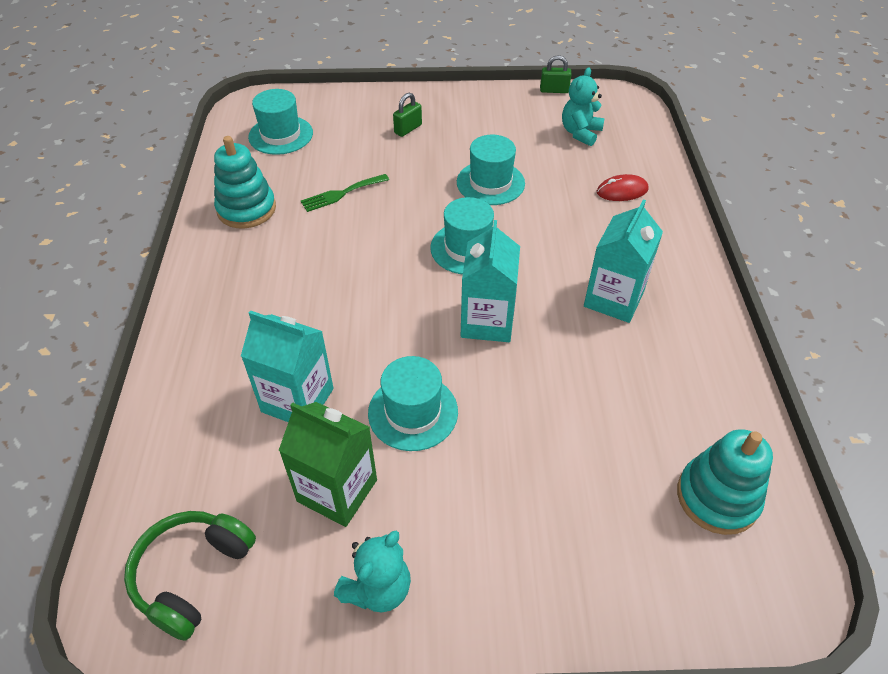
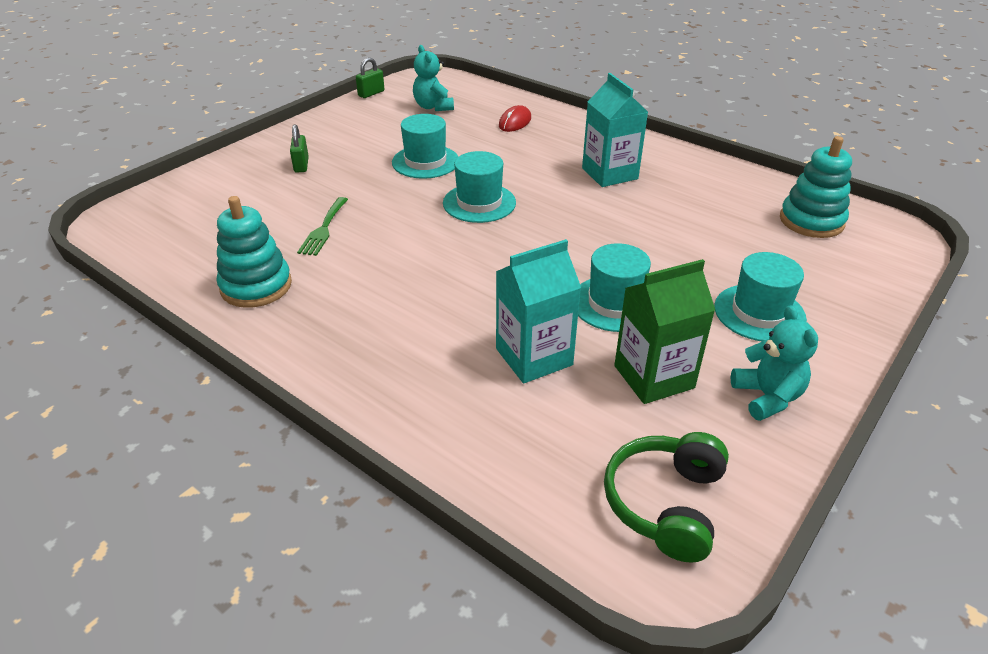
camera: 50 degrees left, 10 degrees down
(192, 575) = (665, 503): green headphones -> green headphones turned 45 degrees clockwise
(280, 135) = (189, 225): turquoise hat -> turquoise hat (759, 313)
(487, 321) = (565, 230): turquoise carton -> none

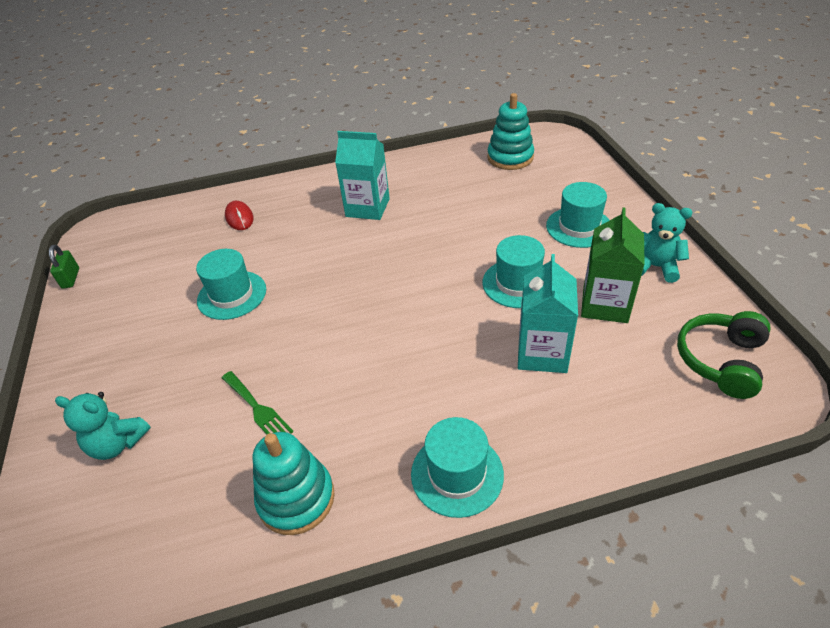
camera: 50 degrees left, 5 degrees up
(301, 165) = (130, 382): green padlock -> none
(433, 107) = (152, 250): turquoise teddy bear -> turquoise teddy bear (118, 443)
(479, 203) = (328, 291): turquoise hat -> turquoise hat (457, 474)
(665, 503) = (720, 360): green headphones -> green headphones turned 60 degrees clockwise

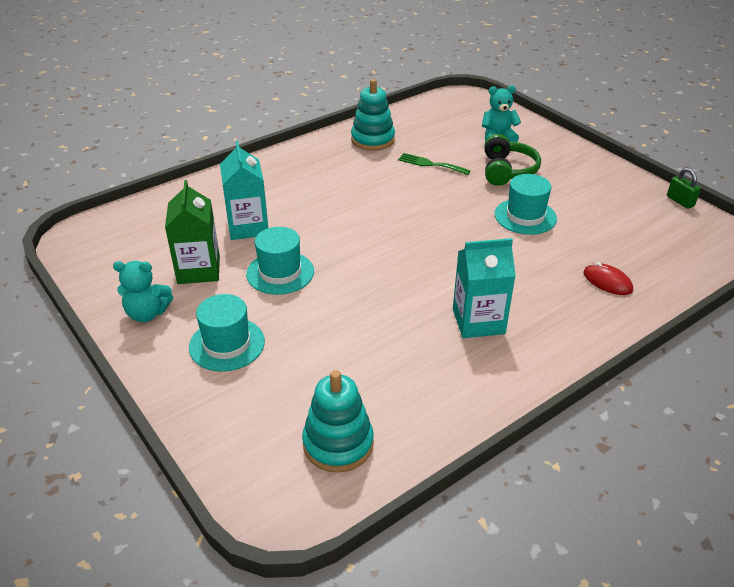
camera: 155 degrees right, 5 degrees down
(457, 474) = (288, 163): turquoise hat -> none
(720, 360) = (110, 247): green headphones -> green headphones (507, 171)

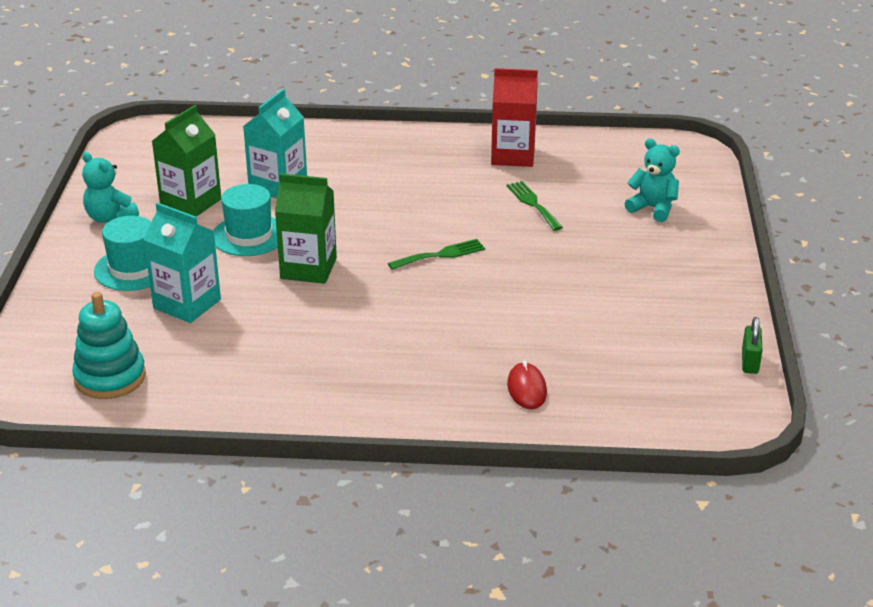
camera: 40 degrees right, 5 degrees down
(357, 275) = (308, 268): none -> green carton
(373, 140) = (513, 155): turquoise stacking toy -> red carton
(427, 222) = (441, 255): none -> green fork
(478, 321) = (350, 356): turquoise carton -> turquoise carton (187, 304)
(507, 171) = (604, 245): green headphones -> none
(525, 216) = (547, 295): turquoise hat -> none

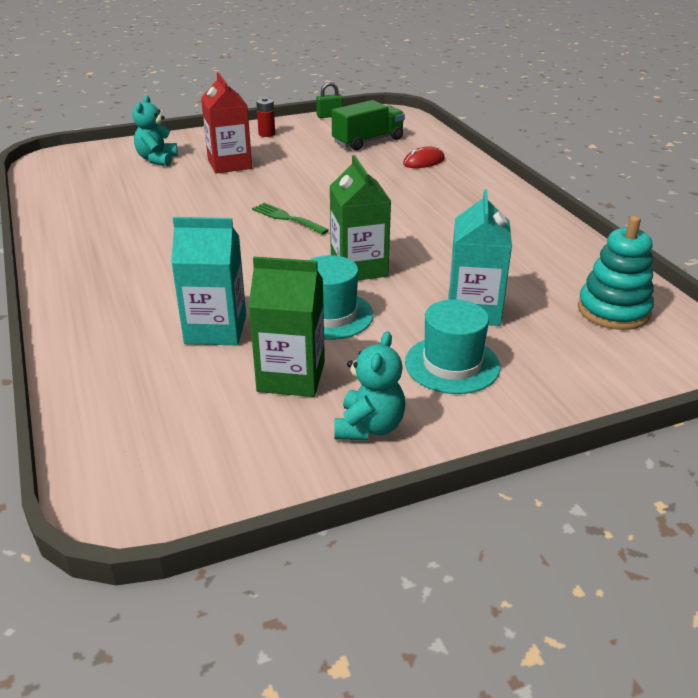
camera: 115 degrees left, 0 degrees up
(513, 155) = (87, 222): red carton -> red carton (229, 164)
(533, 204) = (176, 199): green fork -> none
(627, 366) = (368, 141): none -> green truck
(699, 294) = (267, 134): none -> red battery

